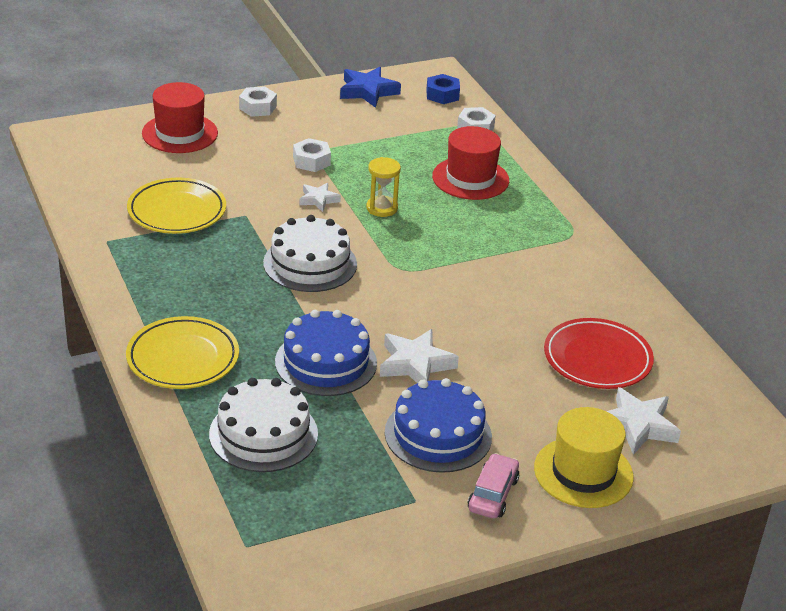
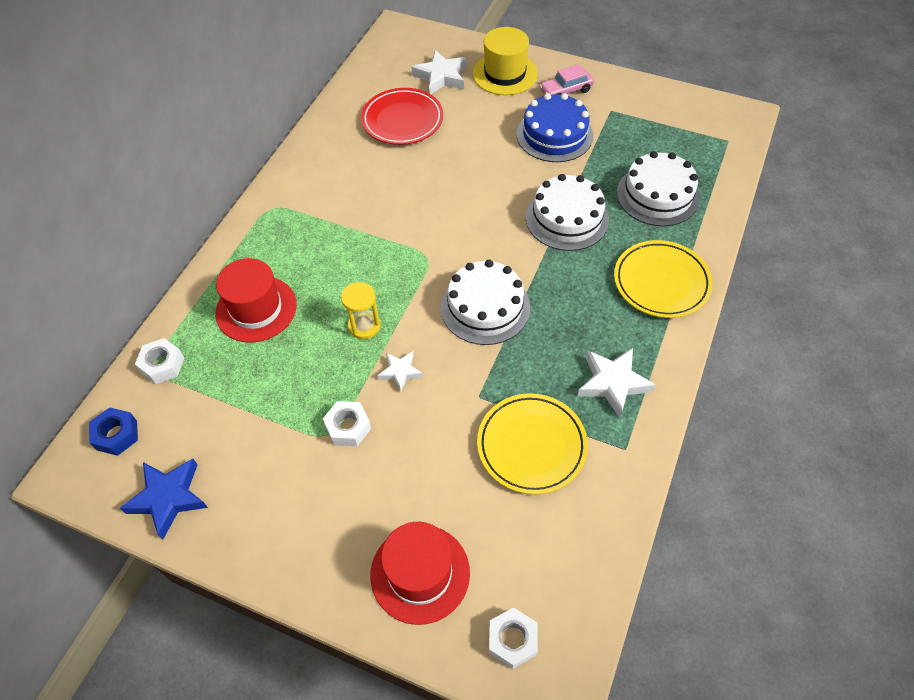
camera: 130 degrees left, 20 degrees up
(258, 107) = (299, 559): white nut -> white nut (512, 640)
(326, 362) = (567, 218): blue cake -> white cake
(415, 364) = (512, 182): white star -> white star (613, 383)

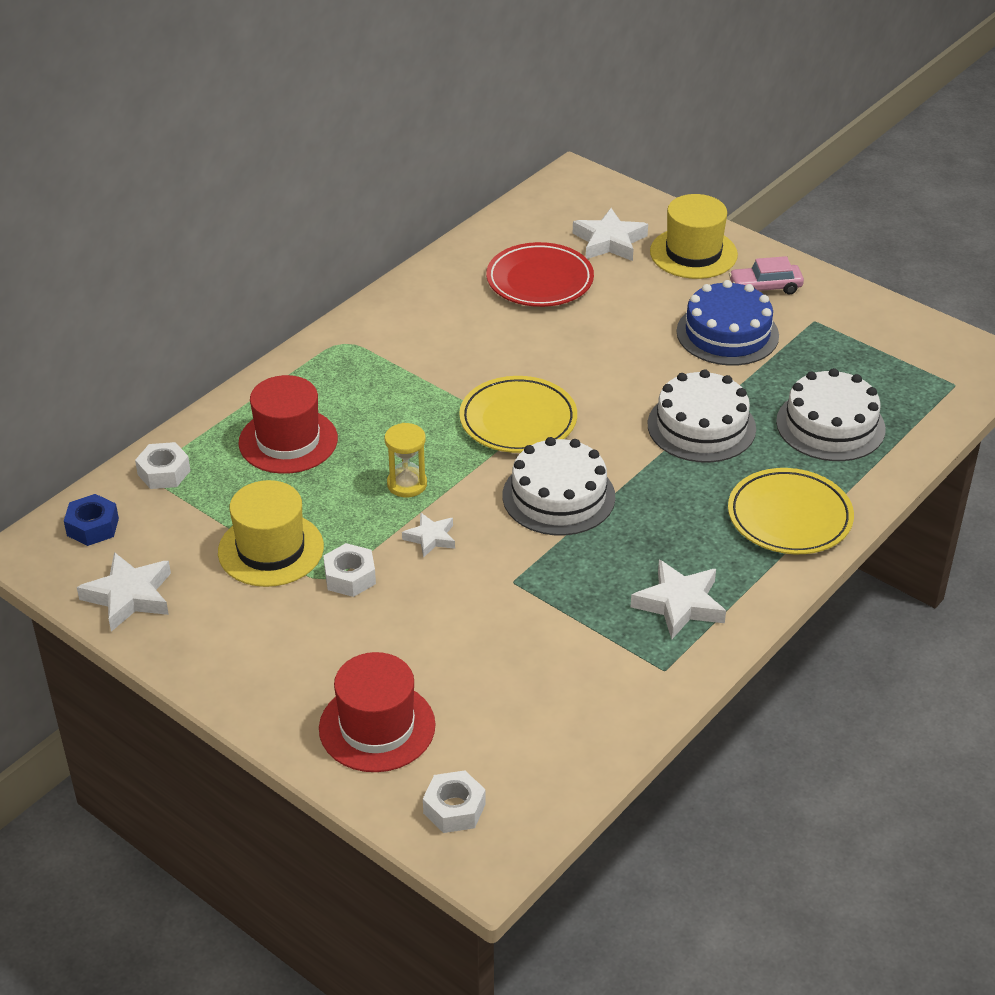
camera: 15 degrees right, 15 degrees down
(168, 498) = (129, 596): blue star -> white star
(274, 417) = (271, 549): none -> yellow hat
(531, 445) = (554, 641): yellow plate -> yellow plate (518, 420)

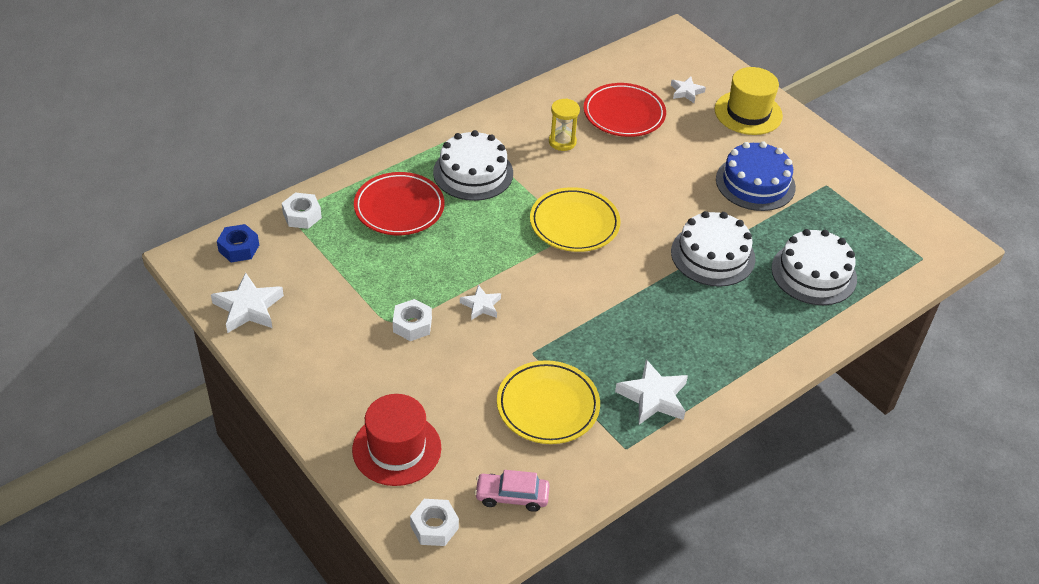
camera: 10 degrees right, 5 degrees up
(271, 549) = (361, 291): yellow hat -> none
(288, 441) = (399, 208): red hat -> red plate
(407, 484) = (476, 259): yellow hourglass -> yellow hourglass (562, 142)
(558, 496) = (587, 291): white cake -> white cake (473, 173)
(609, 241) = (686, 92): white star -> white star, size x0.60
(765, 287) = (795, 150): pink car -> pink car (512, 496)
(789, 517) = (759, 342): yellow plate -> yellow plate (548, 406)

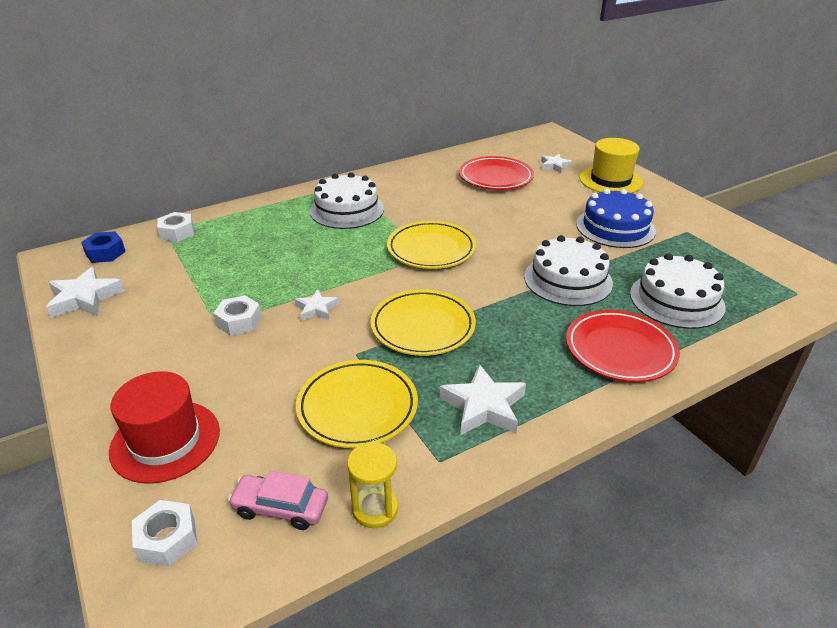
camera: 10 degrees right, 10 degrees down
(399, 208) = (268, 231): red plate -> red plate (620, 350)
(562, 142) = (435, 193): yellow hourglass -> yellow hourglass (375, 509)
(585, 319) = (423, 327): none -> yellow plate

